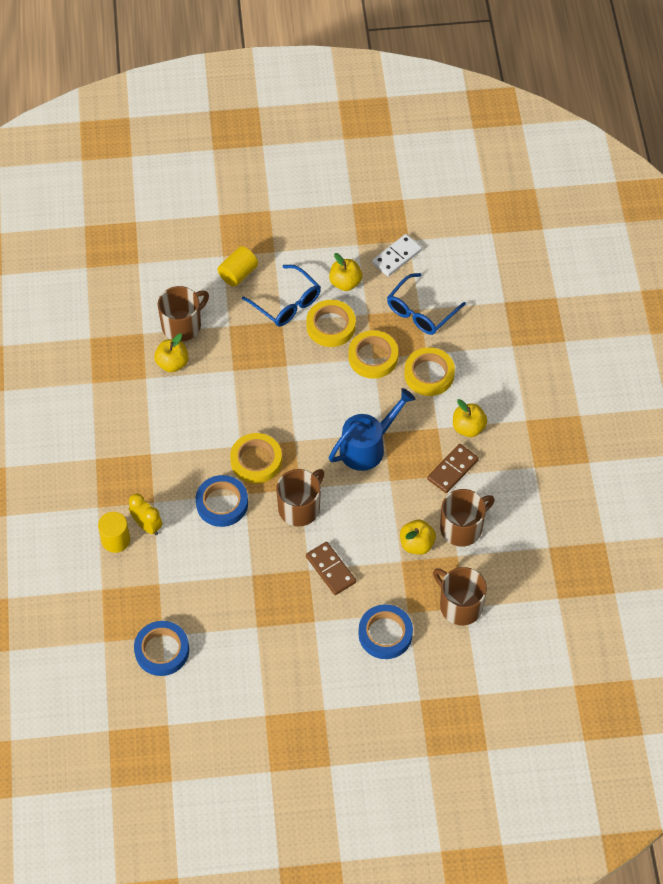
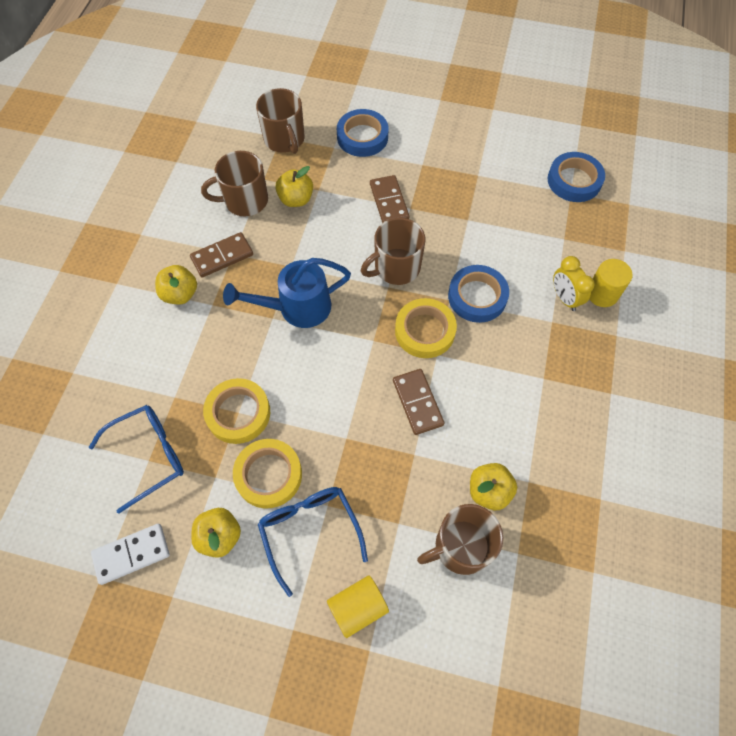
camera: 160 degrees left, 5 degrees up
(243, 405) = (418, 402): none -> brown domino
(429, 374) = (186, 369): yellow tape -> none

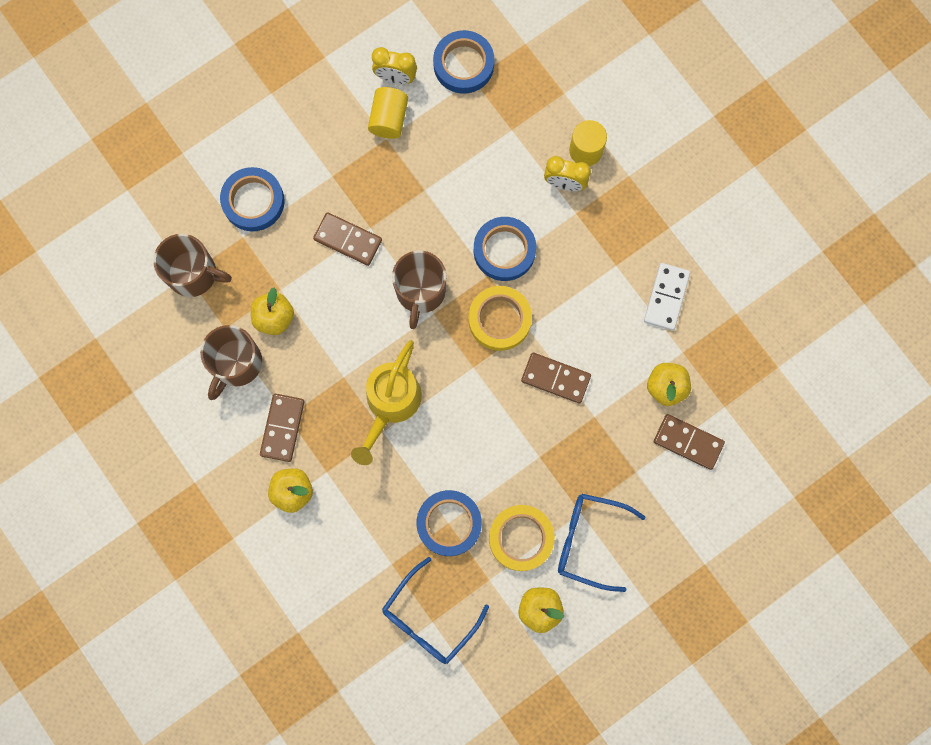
camera: 50 degrees left, 15 degrees up
(131, 554) = (500, 683): white domino -> white domino (666, 297)
(149, 456) = (429, 618): blue glasses -> blue glasses turned 150 degrees counterclockwise
(238, 413) = (449, 523): yellow tape -> blue tape
(296, 308) = (390, 405): blue watering can -> yellow watering can
(358, 608) = (671, 549): yellow cylinder -> yellow cylinder (389, 119)
(461, 547) = (688, 442): brown mug -> brown domino
(522, 152) = (395, 78): none -> yellow clock

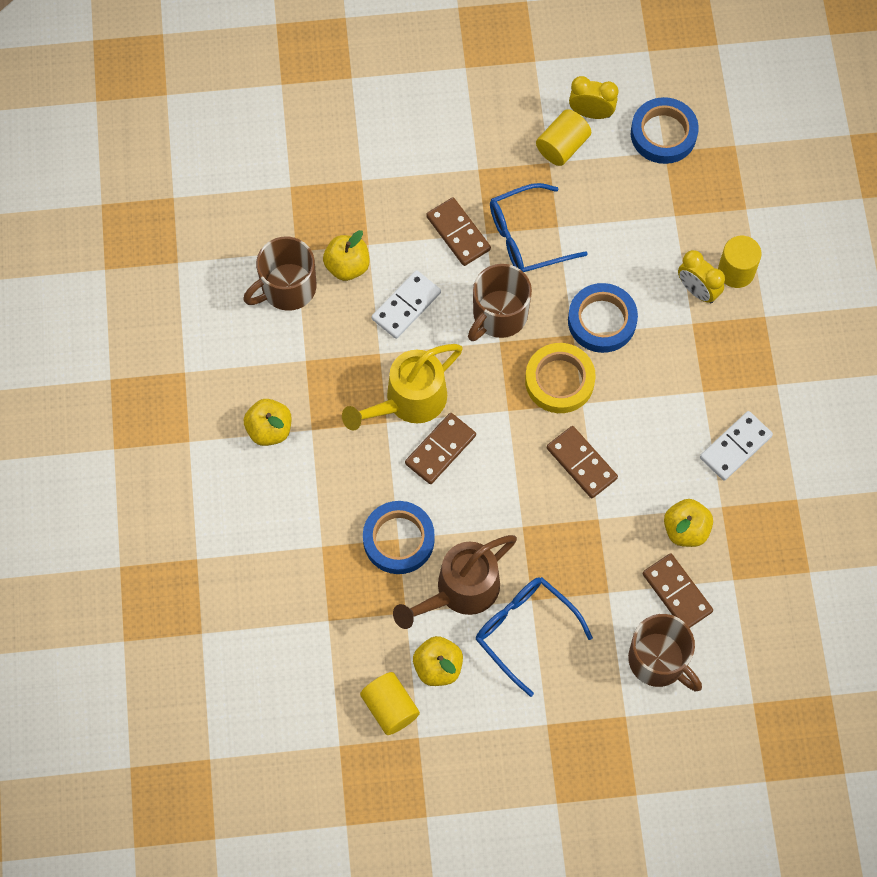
camera: 30 degrees right, 10 degrees down
(193, 273) = (297, 188): brown mug -> brown mug (658, 660)
(253, 201) = (391, 153): blue tape -> none
(282, 428) = (295, 368): brown domino -> brown domino (440, 450)
(342, 325) = (406, 306): none -> white domino
(395, 78) = (591, 113): yellow clock -> yellow clock turned 150 degrees clockwise
(429, 618) = (326, 615): blue glasses -> blue glasses (526, 237)
(521, 538) = (459, 591): yellow tape -> brown watering can
(522, 664) = (390, 707): none -> yellow cylinder

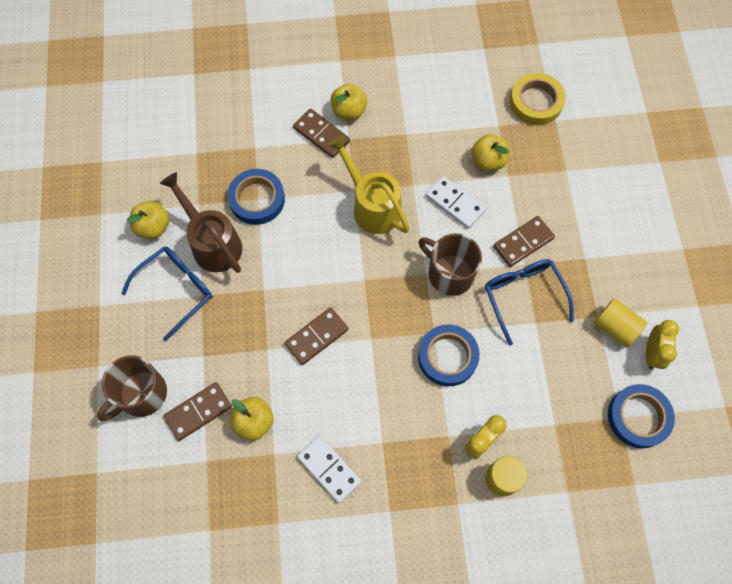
camera: 90 degrees right, 0 degrees up
(287, 288) = (466, 120): brown mug -> none
(390, 707) = (125, 194): yellow cylinder -> none
(440, 450) = (330, 229): brown domino -> brown domino (321, 135)
(559, 381) = (391, 320): yellow tape -> yellow tape (536, 102)

